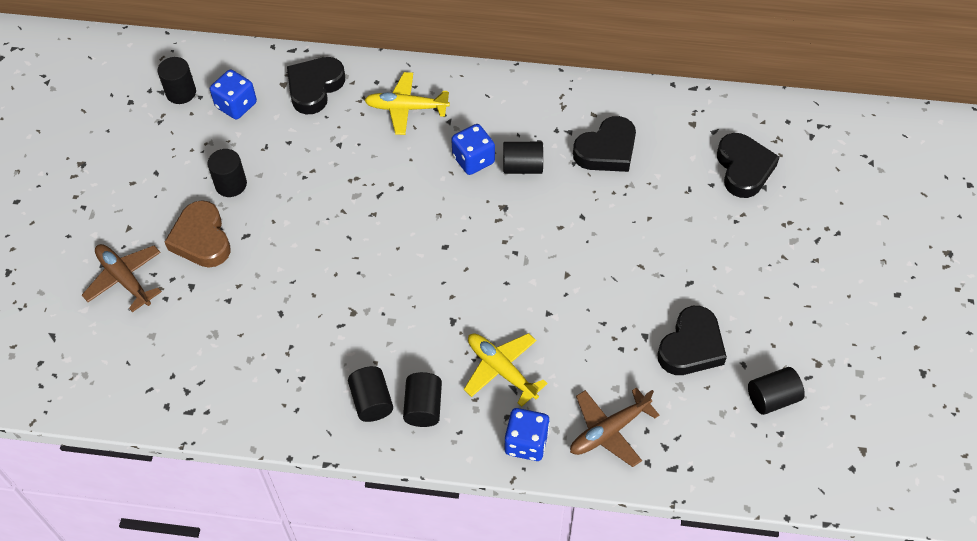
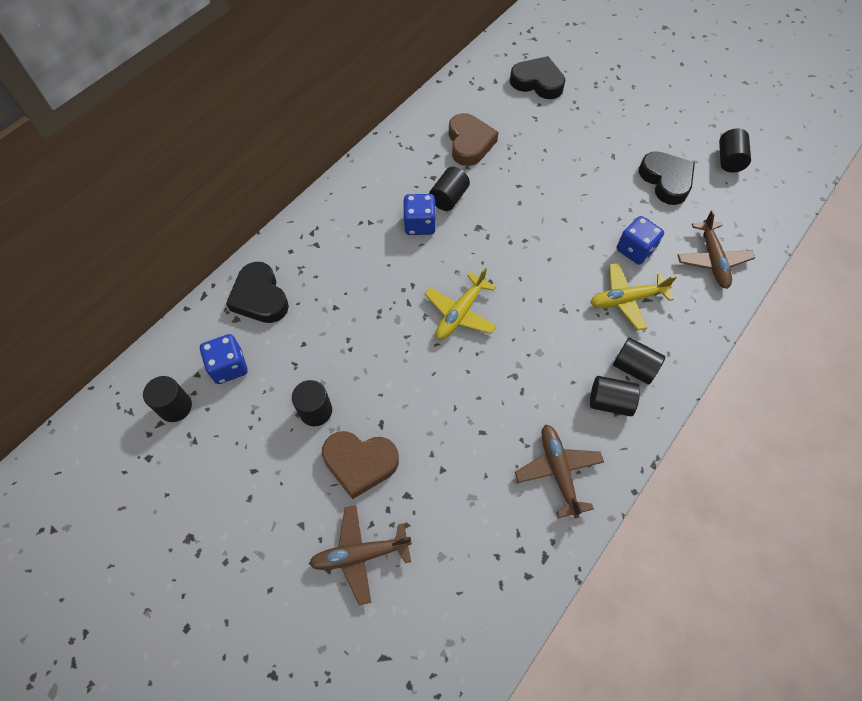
camera: 60 degrees left, 5 degrees up
(275, 388) = (558, 471): none -> brown plane
(406, 108) = (334, 243): yellow plane -> yellow plane (460, 313)
(526, 443) = (699, 314): blue dice -> blue dice (635, 250)
(607, 150) = (469, 143): black heart -> brown heart

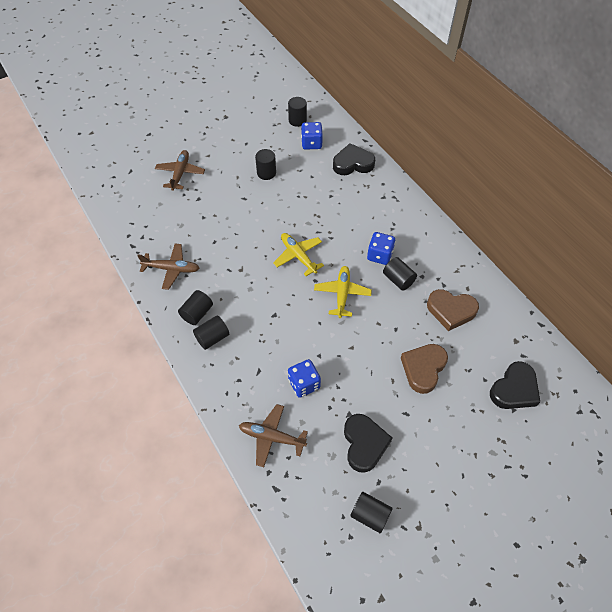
camera: 110 degrees right, 5 degrees down
(360, 463) = (226, 184): brown heart -> brown heart (423, 369)
(626, 299) = (264, 357): yellow plane -> yellow plane (342, 294)
(666, 180) = (364, 444): black heart -> black heart turned 90 degrees counterclockwise

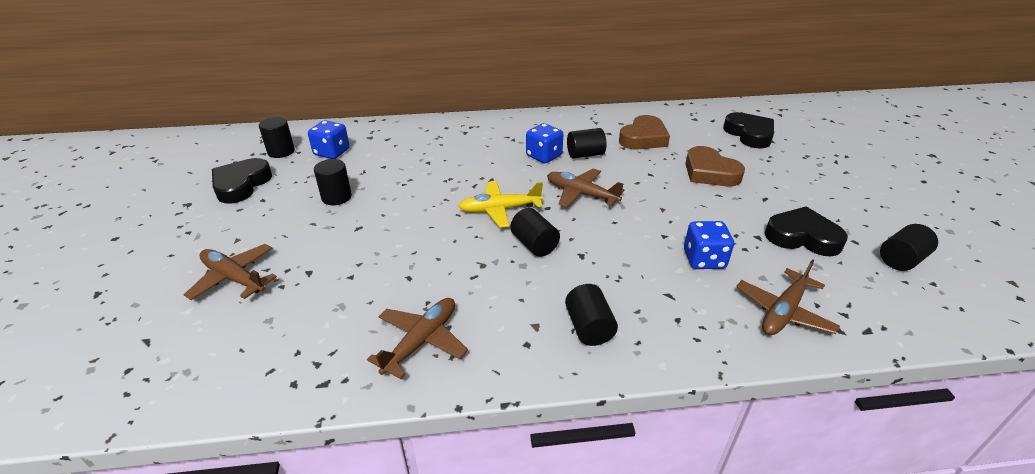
camera: 65 degrees left, 20 degrees down
(197, 313) = (532, 333): black cylinder -> black cylinder (534, 244)
(342, 294) = (581, 194): yellow plane -> brown plane
(353, 163) = (397, 136): black heart -> black heart (241, 185)

